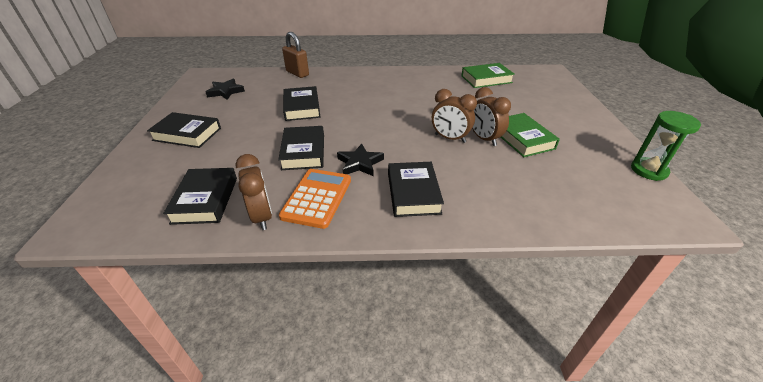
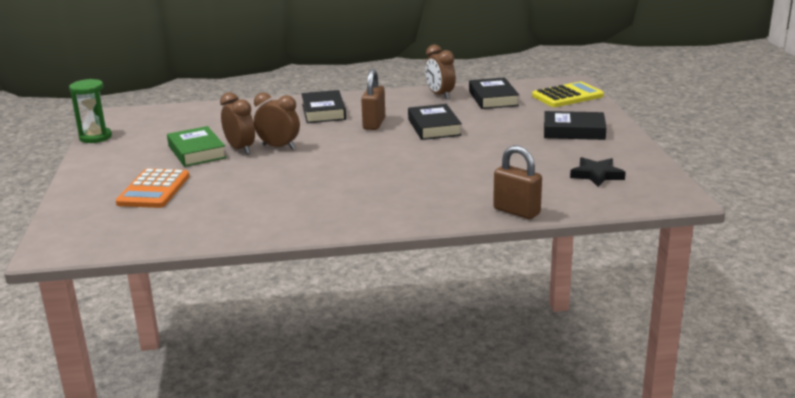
camera: 175 degrees right, 15 degrees down
(119, 194) = (567, 96): none -> yellow calculator
(302, 107) = (467, 164): black book -> none
(317, 198) = (403, 105): orange calculator -> orange calculator (154, 190)
(360, 163) = (374, 124): black star -> brown padlock
(486, 79) = (186, 224): green book -> none

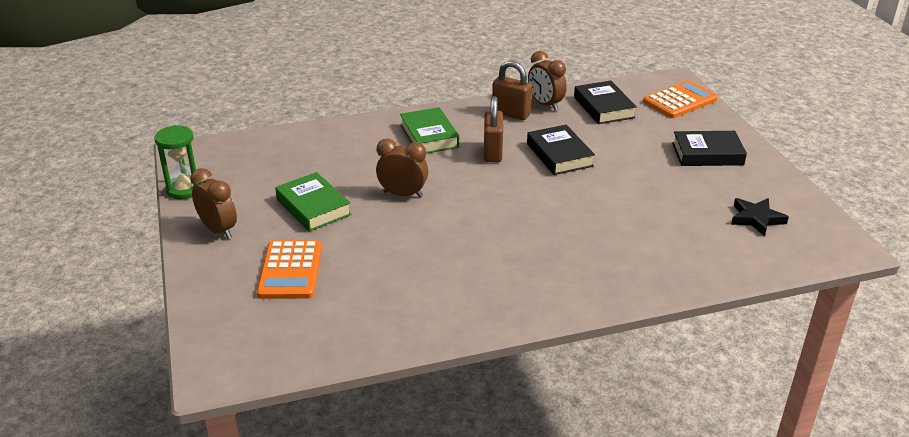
camera: 10 degrees left, 10 degrees up
(240, 149) = (361, 200): brown clock -> brown clock (218, 230)
(323, 112) = (429, 136): black book -> green book
(516, 211) = (697, 278): brown padlock -> brown padlock (511, 114)
(567, 96) = (679, 101): yellow calculator -> orange calculator

